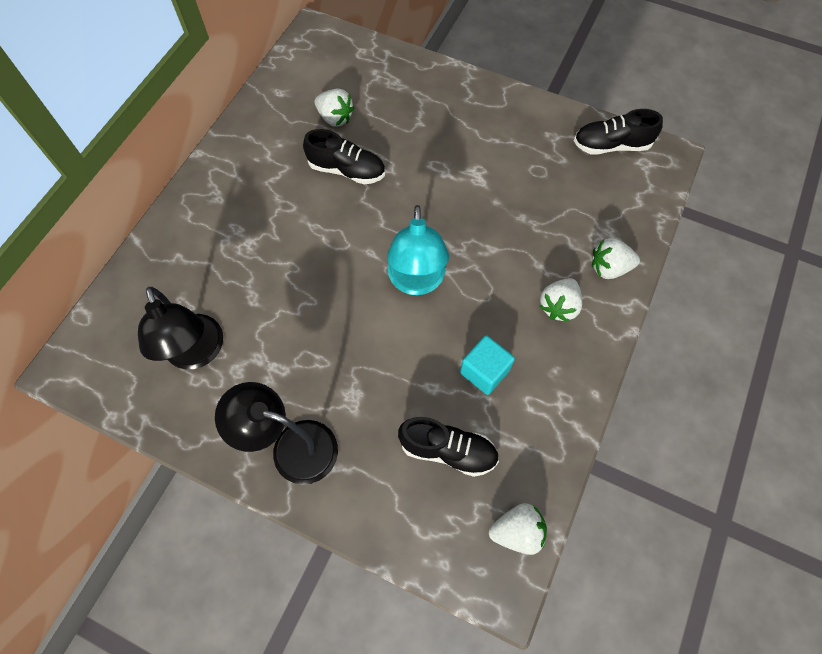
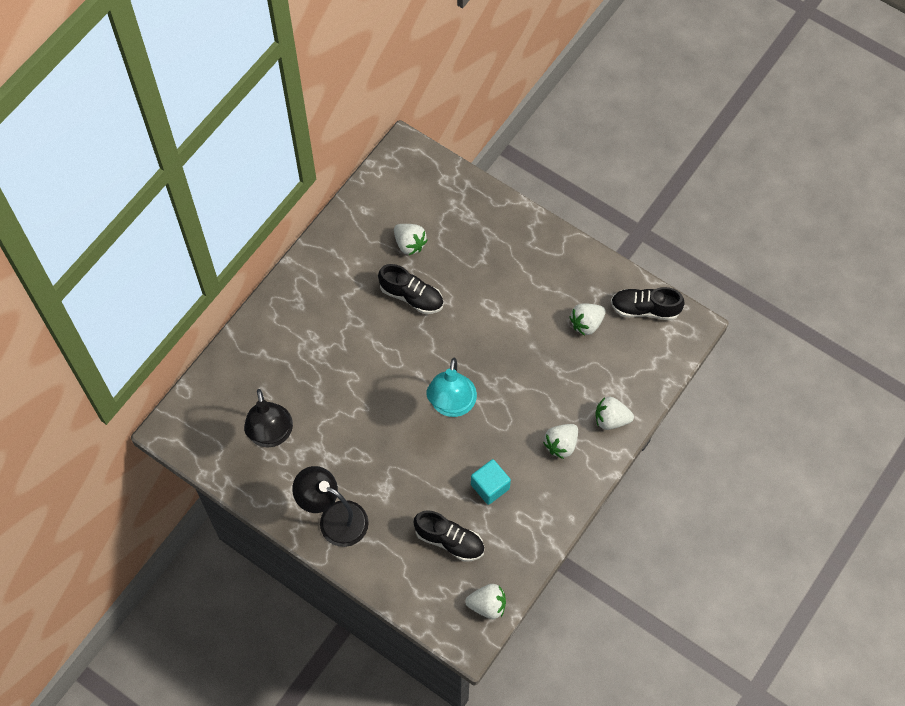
camera: 10 degrees right, 0 degrees up
(551, 169) = (586, 323): none -> white strawberry

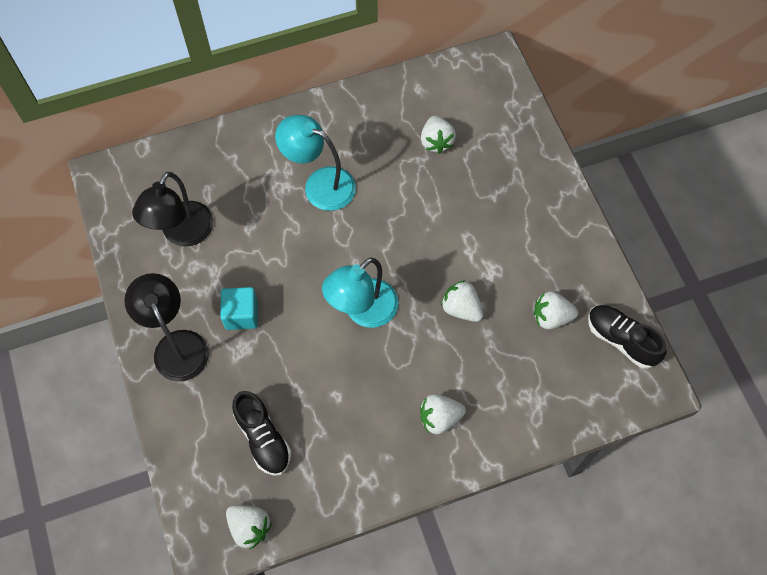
camera: 35 degrees right, 0 degrees up
(346, 331) = (320, 184): none -> turquoise lamp
(411, 296) = (402, 189): black shoe -> none
(490, 486) = (340, 412): turquoise cube -> turquoise cube (241, 314)
(611, 419) = (508, 426): white strawberry -> white strawberry (461, 308)

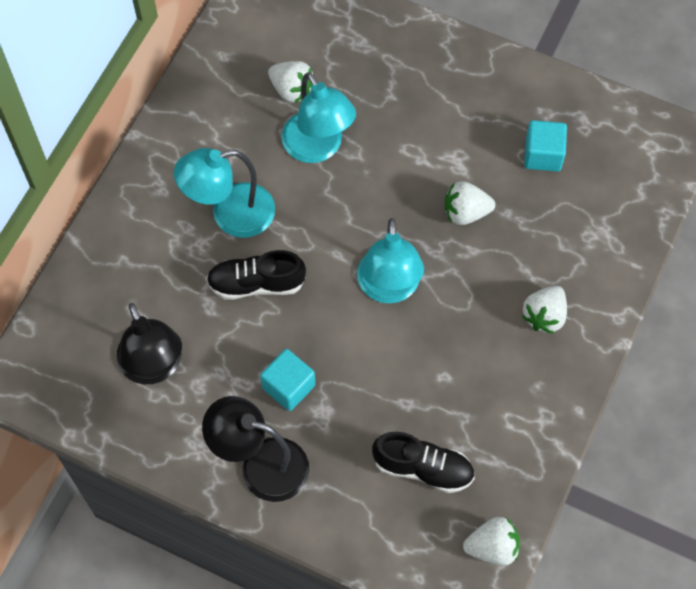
camera: 45 degrees left, 0 degrees up
(414, 190) = (318, 148): none -> turquoise lamp
(551, 317) = (543, 155): white strawberry -> turquoise cube
(621, 340) = (614, 125): black shoe -> black shoe (256, 284)

